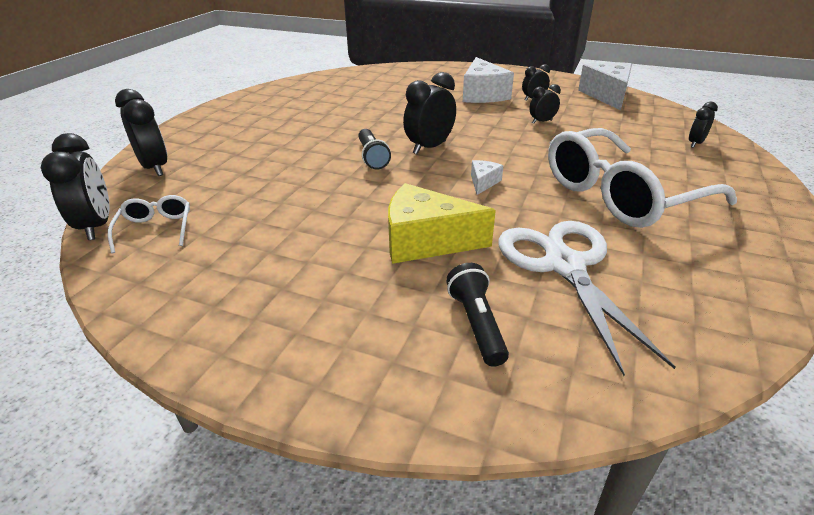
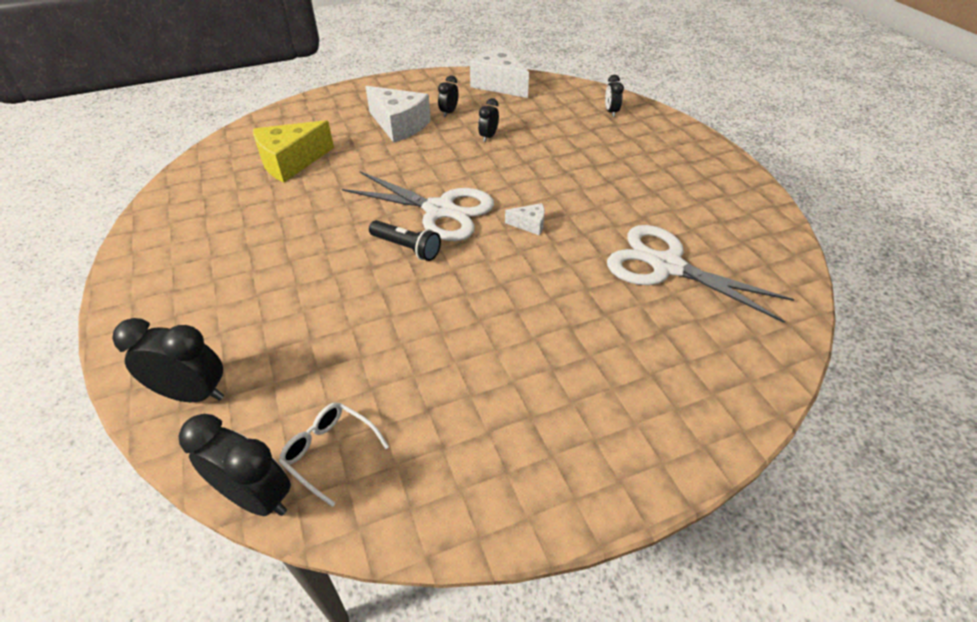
camera: 45 degrees left, 10 degrees up
(426, 241) = (566, 304): yellow cheese -> yellow cheese (291, 162)
(429, 147) = (439, 210): black clock -> white scissors
(476, 324) = (680, 345): black flashlight -> none
(483, 182) = (529, 224): white cheese -> white cheese turned 120 degrees clockwise
(621, 194) = (625, 185): white glasses -> none

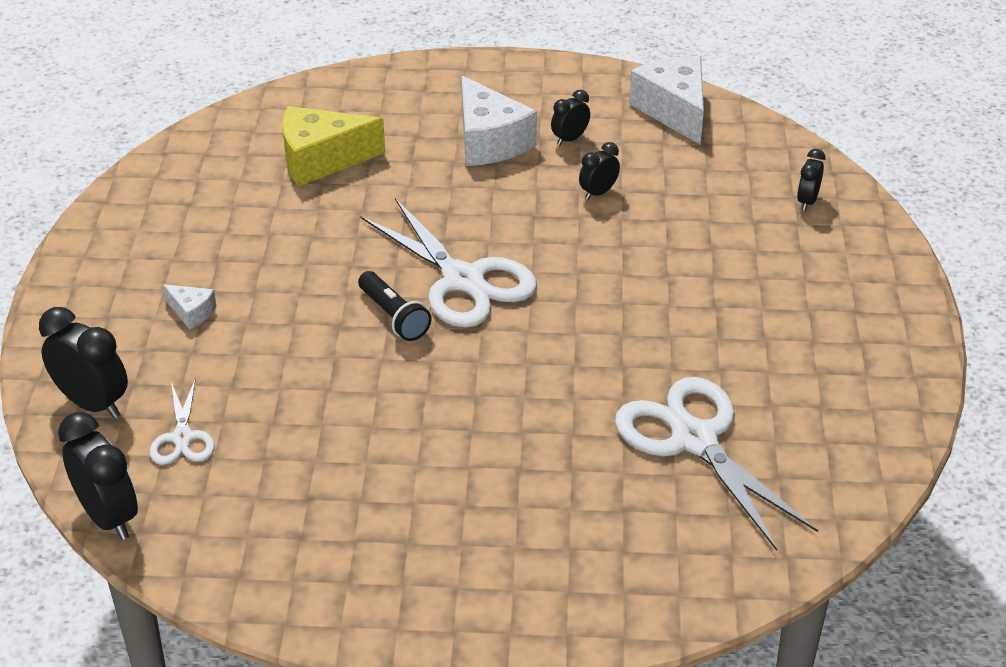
camera: 25 degrees right, 5 degrees down
(290, 396) = (182, 438): none -> white scissors
(330, 452) = (192, 503): white glasses -> none
(529, 224) = (562, 333): white cheese -> white cheese (191, 312)

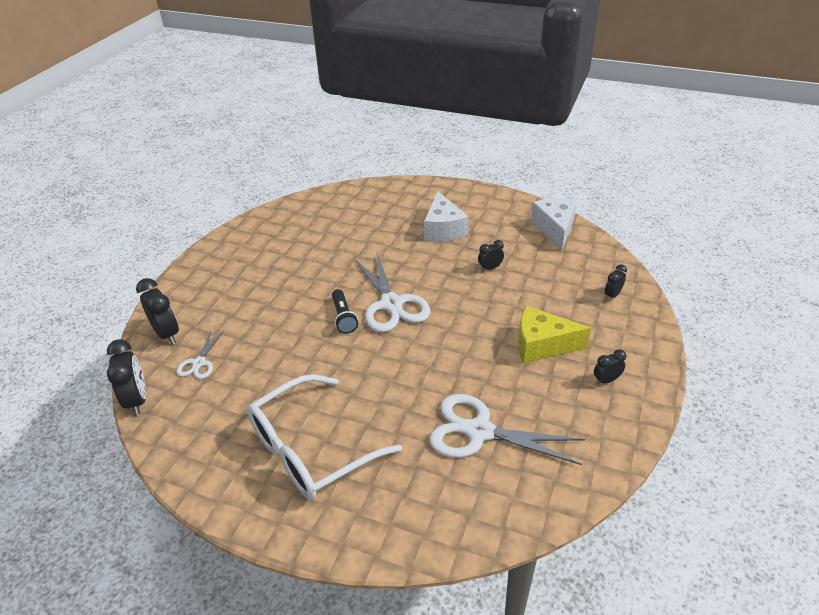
camera: 20 degrees right, 0 degrees up
(191, 312) = (242, 294): white cheese -> none
(321, 160) = (351, 224): yellow cheese -> yellow cheese (542, 345)
(450, 521) = (312, 448): none -> white glasses
(570, 139) = (488, 235): black clock -> black clock (606, 380)
(694, 440) = (479, 431): white scissors -> white scissors turned 60 degrees counterclockwise

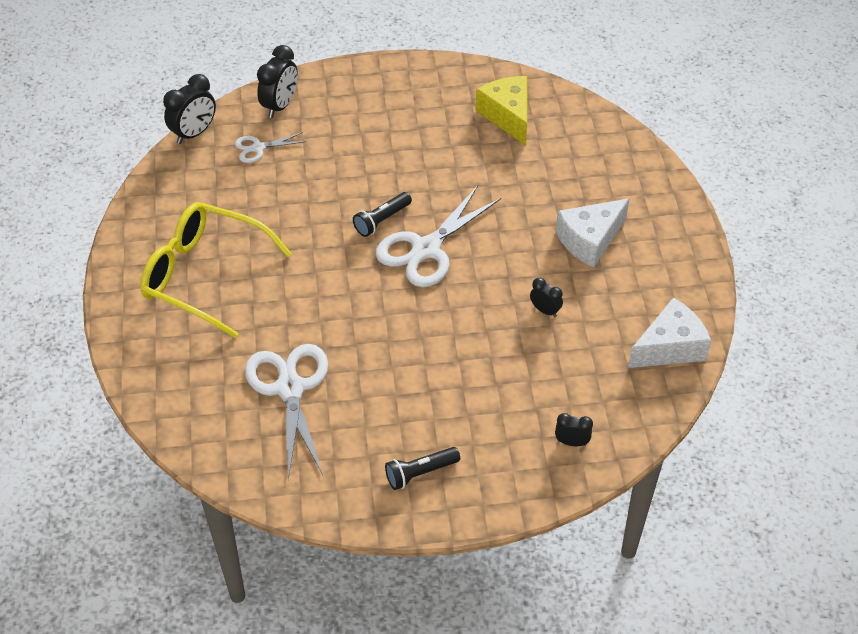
camera: 60 degrees right, 10 degrees up
(312, 448) = (205, 276): white glasses -> yellow glasses
(542, 345) = (441, 400): yellow cheese -> yellow cheese (507, 116)
(606, 380) = (420, 473): black clock -> black flashlight

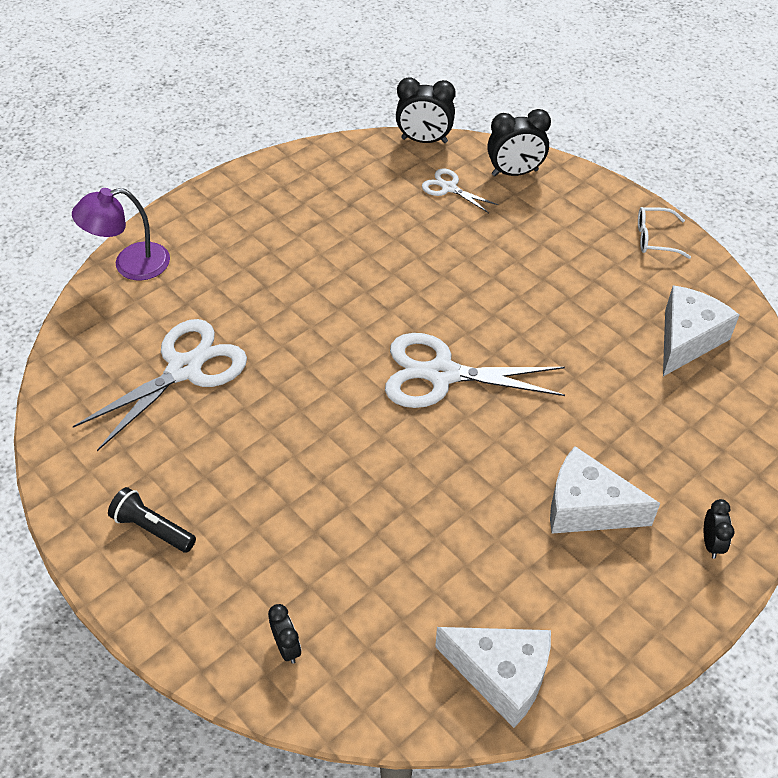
camera: 55 degrees right, 0 degrees up
(146, 373) = (130, 264): none -> purple lamp
(205, 276) = (269, 239): yellow glasses -> none
(382, 220) = (446, 320): black flashlight -> none
(412, 76) = (655, 238): none -> white glasses
(507, 116) = (687, 339): yellow cheese -> white cheese
(545, 310) = (450, 520): black clock -> black clock (711, 543)

